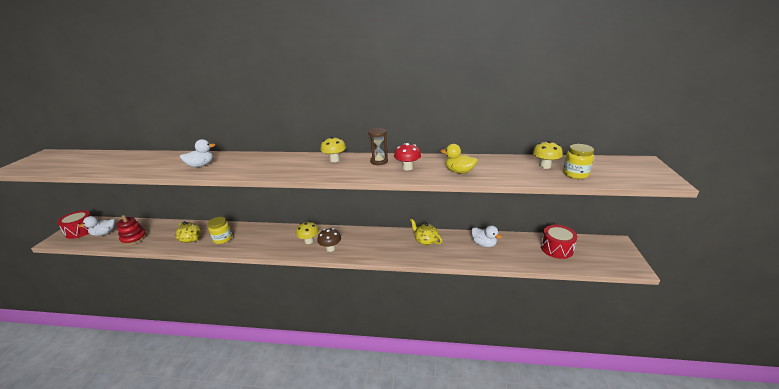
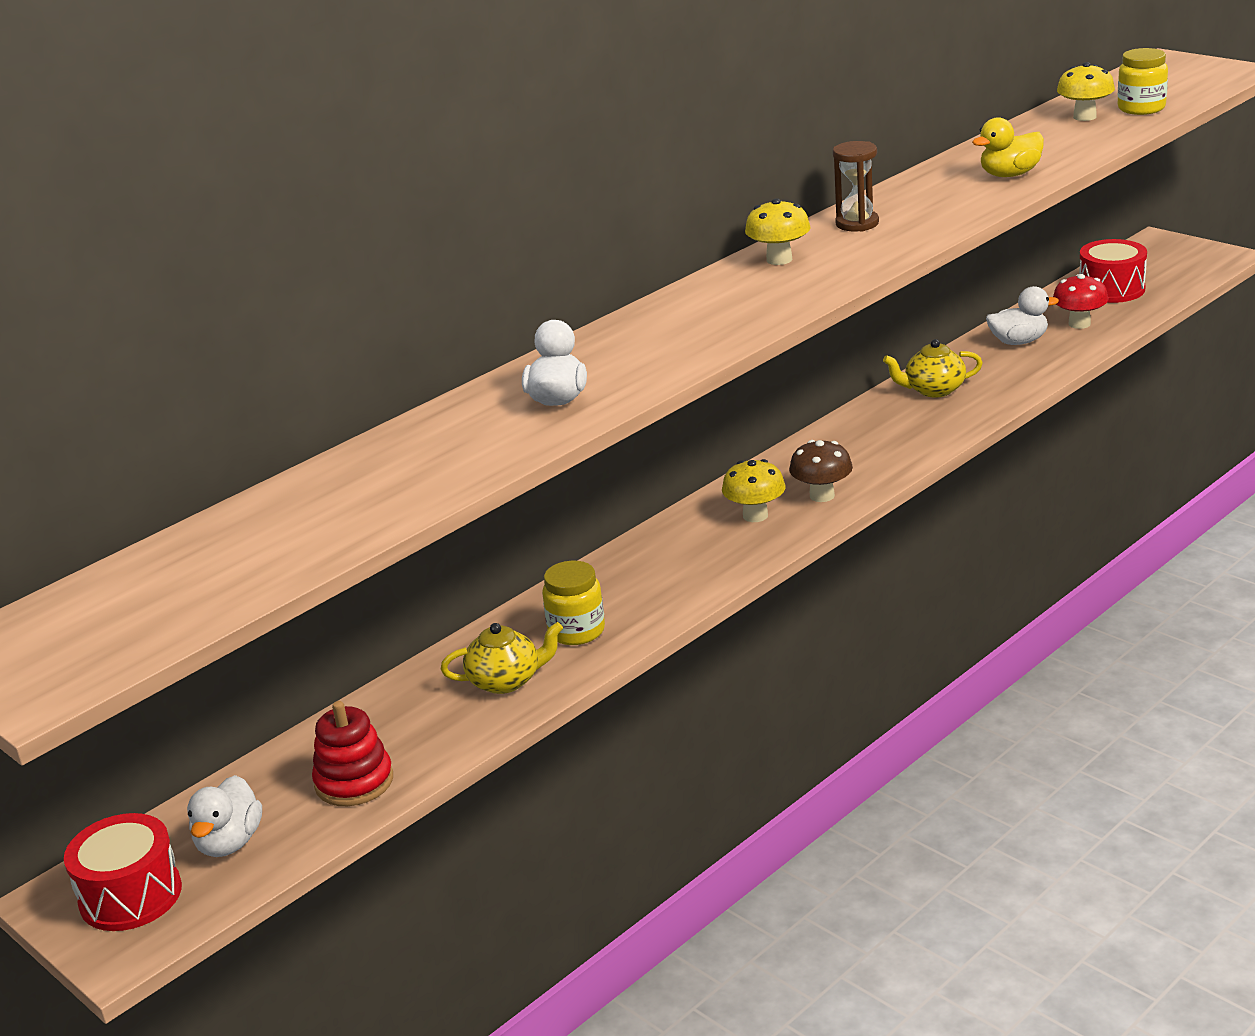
camera: 50 degrees left, 0 degrees up
(407, 168) = (928, 207): red mushroom -> red mushroom (1079, 324)

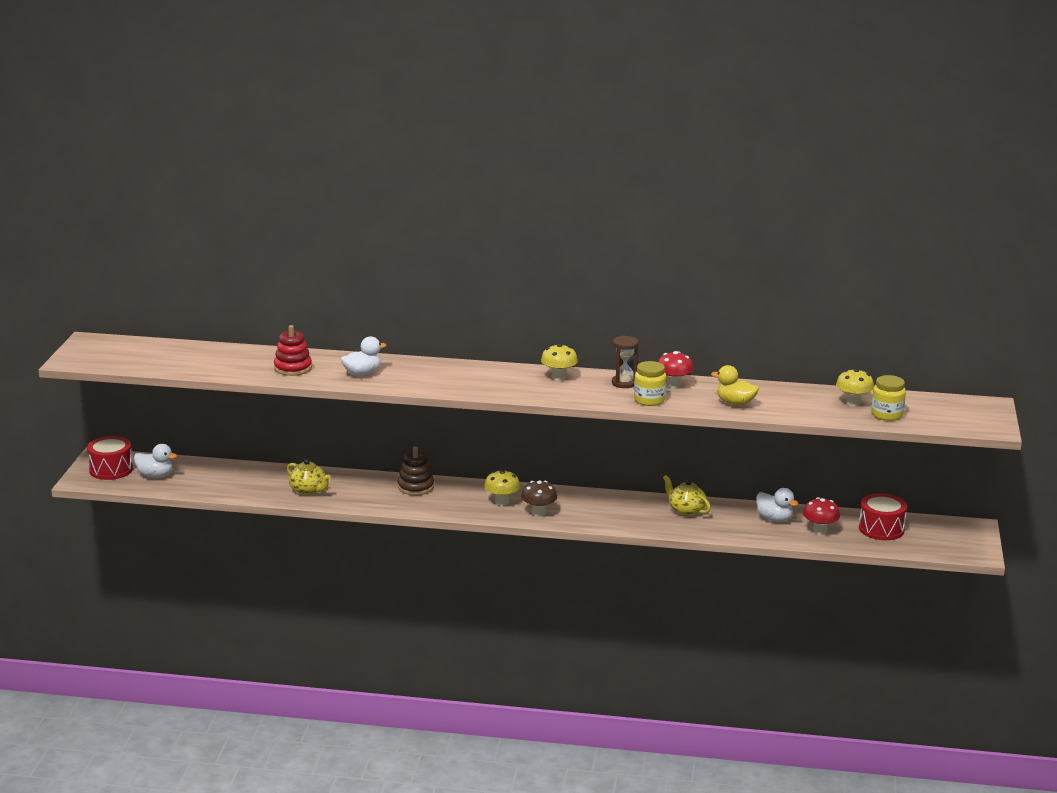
camera: 50 degrees right, 5 degrees down
(229, 842) = (155, 475): white duck -> white duck turned 135 degrees counterclockwise
(354, 782) = (212, 484): red stacking toy -> red stacking toy (293, 368)
(576, 631) = (360, 492): yellow jar -> yellow jar (649, 400)
(619, 575) = (416, 487): none -> brown stacking toy
(903, 196) = (674, 385): none -> red mushroom

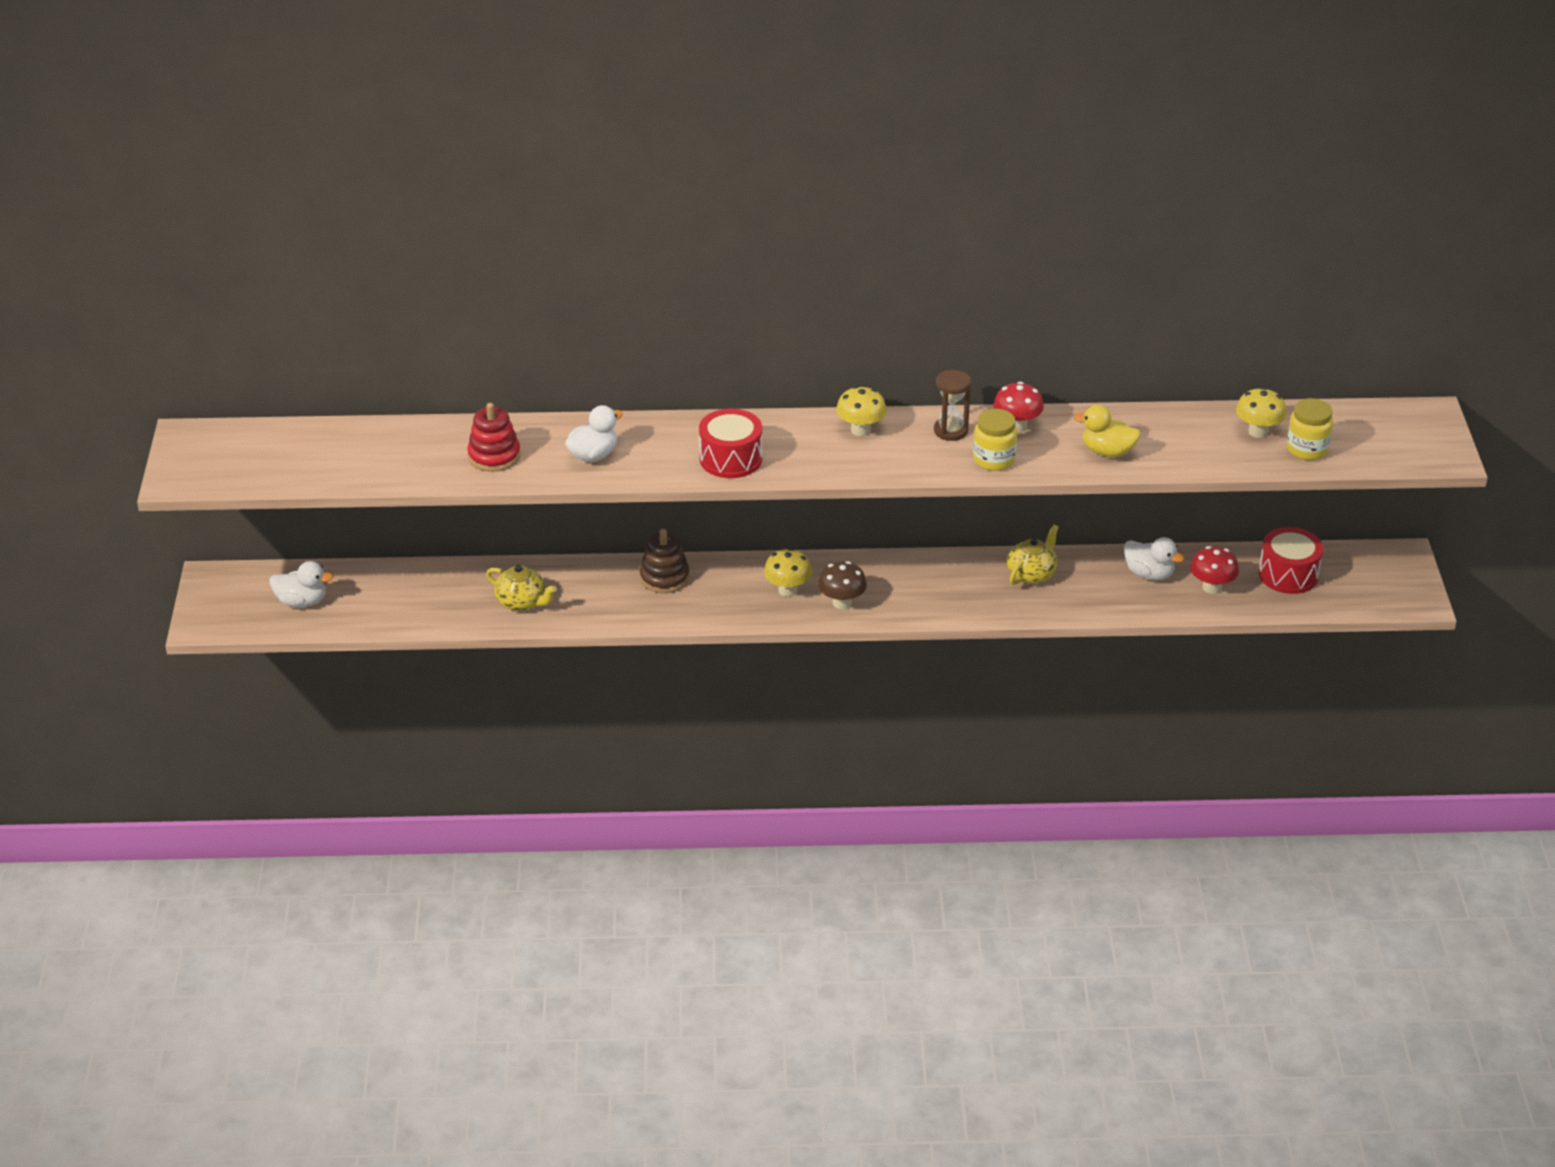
camera: 10 degrees left, 15 degrees up
(111, 469) = (236, 599): red drum -> red drum (731, 459)
(686, 510) = (1032, 574): yellow teapot -> yellow teapot turned 90 degrees clockwise

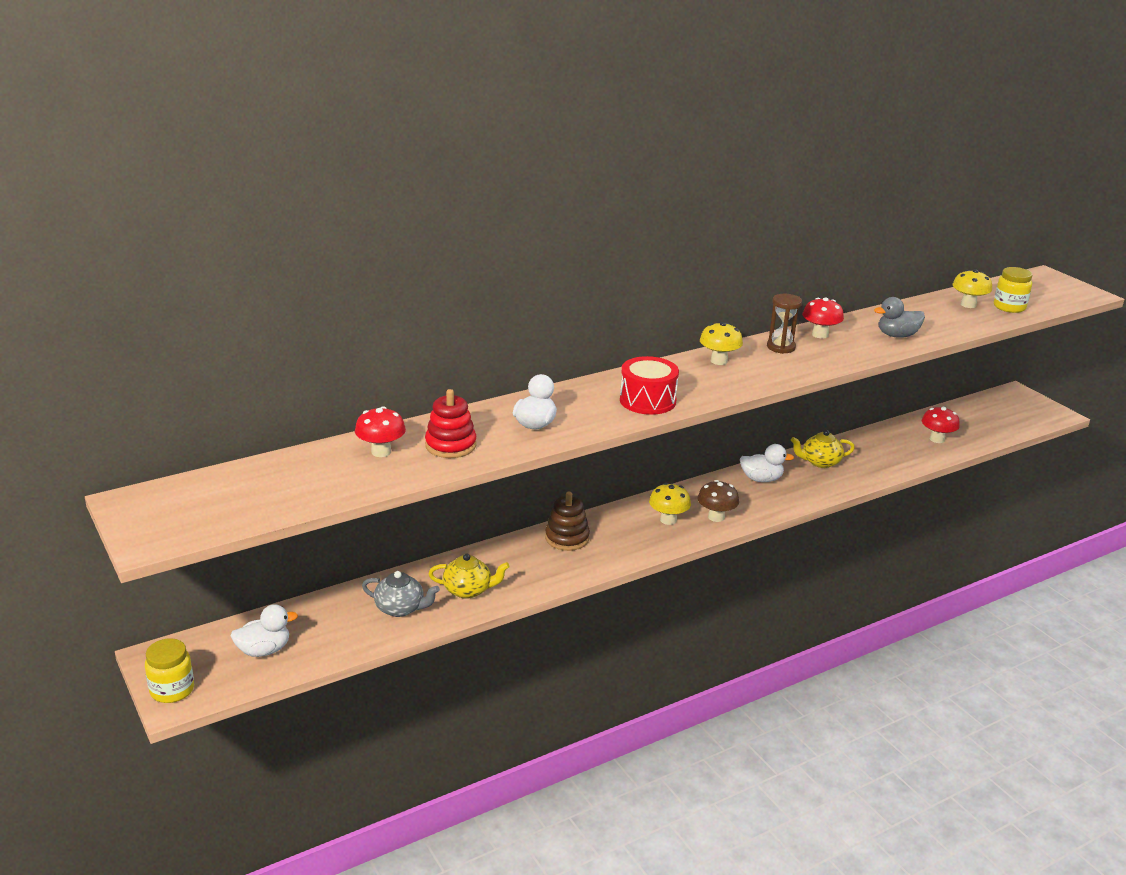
camera: 30 degrees left, 10 degrees down
(427, 445) = (381, 452): none -> red mushroom
(446, 600) = (400, 608): none -> grey teapot
(994, 460) = (832, 357): yellow jar -> yellow jar (172, 690)
(1032, 574) = (820, 462): yellow teapot -> yellow teapot turned 105 degrees counterclockwise
(1107, 451) = (897, 335): yellow duck -> grey duck
(1149, 574) = (891, 442): white duck -> white duck (761, 479)
(1288, 574) = (969, 420): red drum -> none

